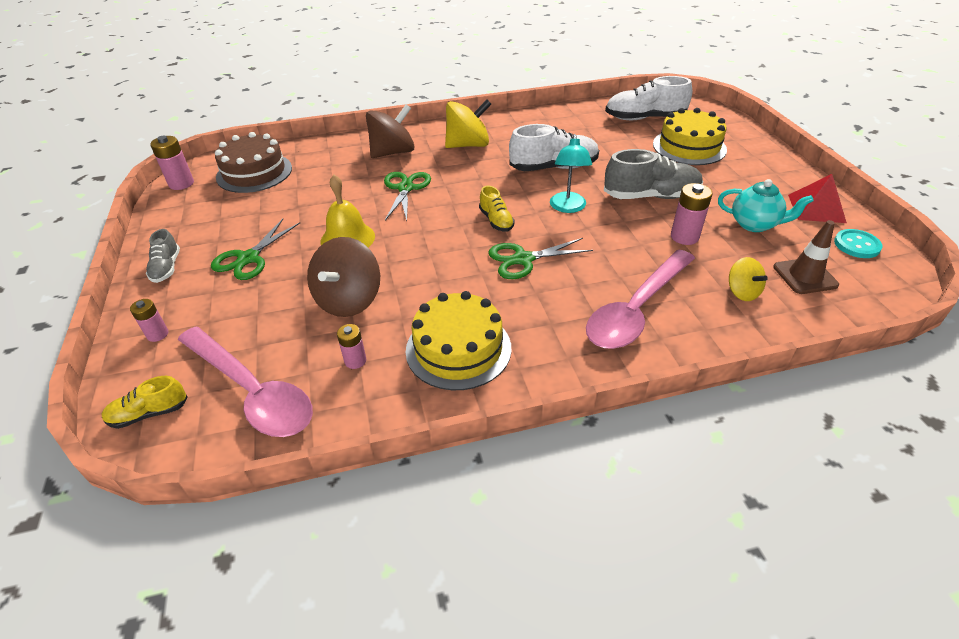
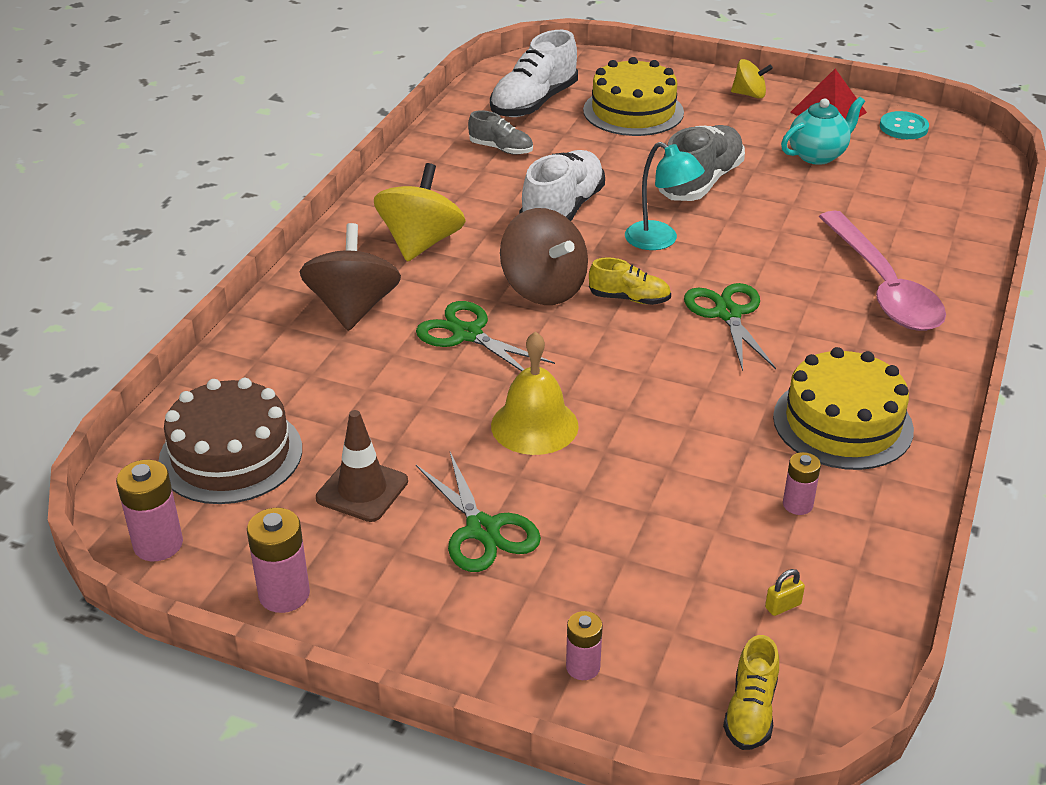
camera: 55 degrees left, 5 degrees down
(166, 268) = (415, 621): grey shoe -> grey shoe (501, 149)
(252, 391) = (783, 606): pink spoon -> yellow padlock
(349, 300) = (675, 471): brown spinning top -> brown spinning top (543, 289)
(523, 259) = (728, 314): green scissors -> green scissors turned 150 degrees clockwise
(684, 237) = (795, 201): pink battery -> pink battery (284, 594)
(742, 292) = (912, 218): yellow spinning top -> yellow spinning top (749, 94)
(805, 276) = (921, 176): brown traffic cone -> brown traffic cone (362, 490)

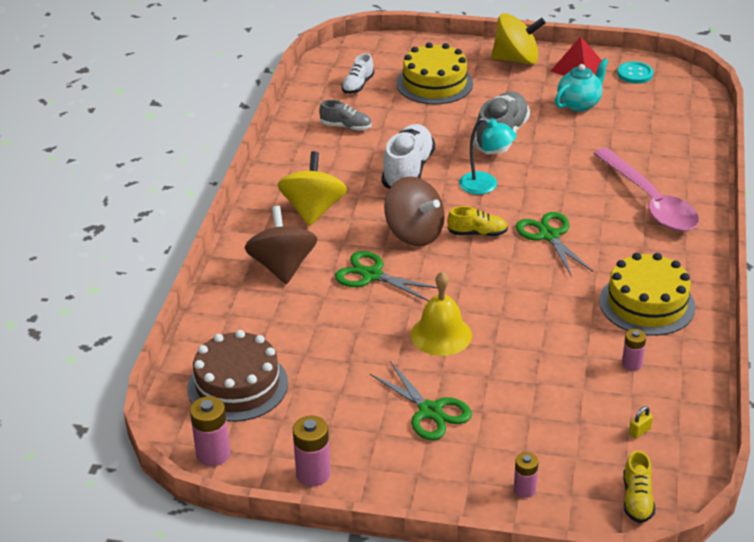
camera: 10 degrees left, 0 degrees up
(362, 490) = (339, 396): brown traffic cone -> none
(533, 103) = (357, 85): white shoe -> white shoe, size x0.55
(749, 94) = (516, 59): yellow spinning top -> yellow spinning top, size x1.79

